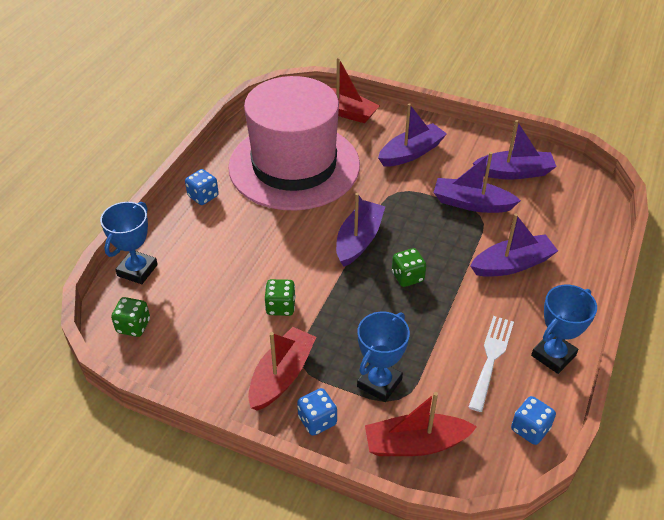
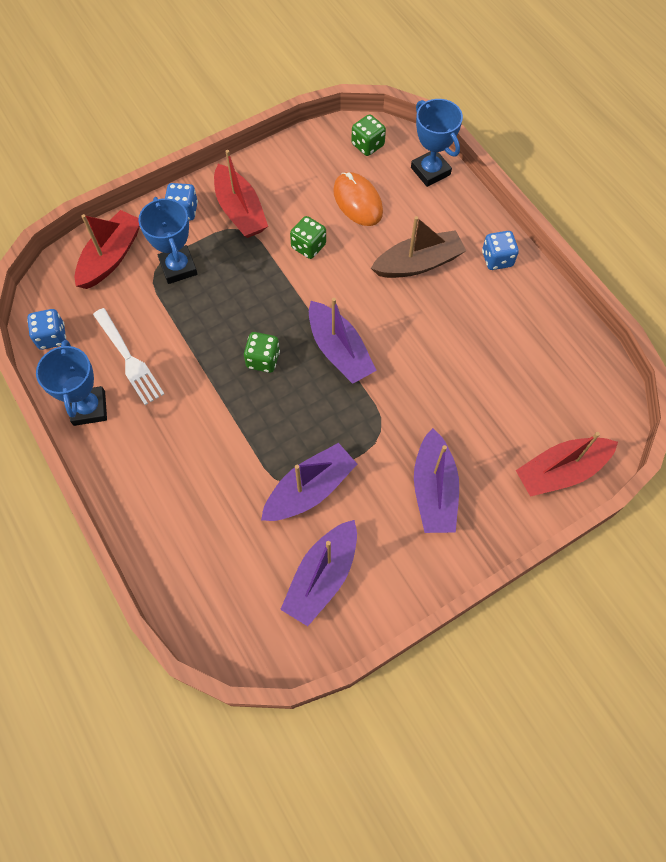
camera: 125 degrees right, 20 degrees up
(206, 300) = (358, 201): none -> orange mouse
(242, 235) = (418, 263): none -> brown boat
(294, 166) = (491, 360): pink hat -> none
(512, 264) = (204, 460): purple boat -> none

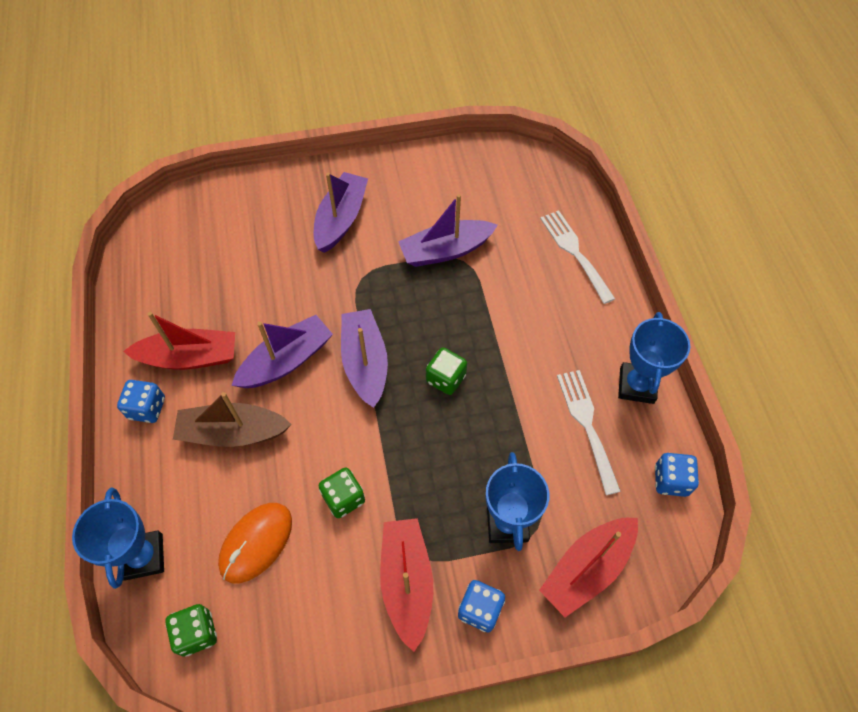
camera: 160 degrees left, 5 degrees down
(173, 534) = (574, 252): none -> white fork
(322, 577) = (460, 188): purple boat -> purple boat (286, 360)
(358, 201) = (256, 543): orange mouse -> orange mouse turned 45 degrees clockwise
(561, 471) = (229, 201): red boat -> red boat (189, 357)

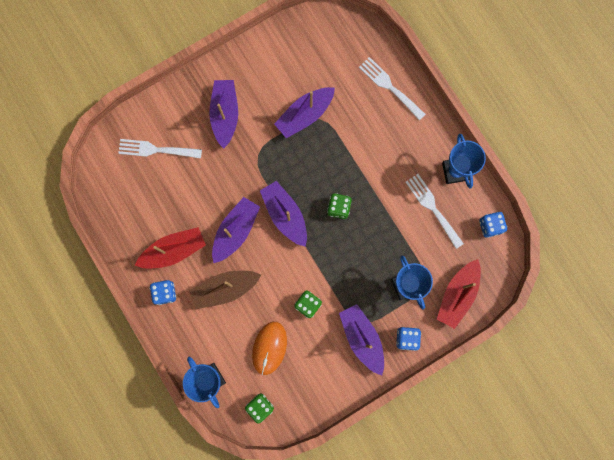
camera: 20 degrees left, 20 degrees up
(233, 231) = (156, 150): none -> white fork
(406, 582) = (362, 338): red boat -> purple boat

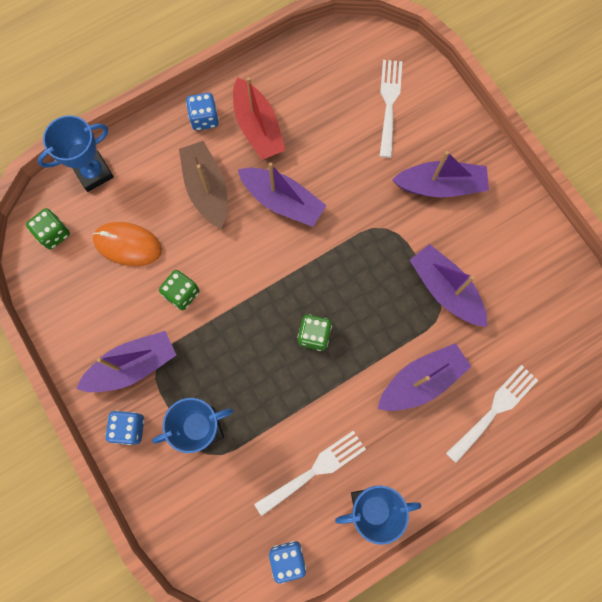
camera: 90 degrees right, 5 degrees down
(285, 215) = (304, 263): purple boat -> purple boat (421, 381)
(457, 295) = (187, 504): red boat -> none

